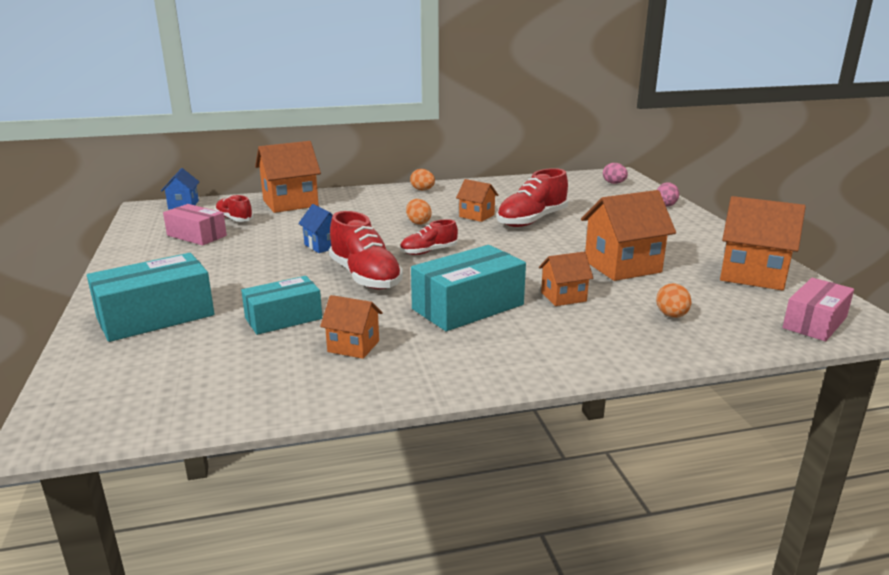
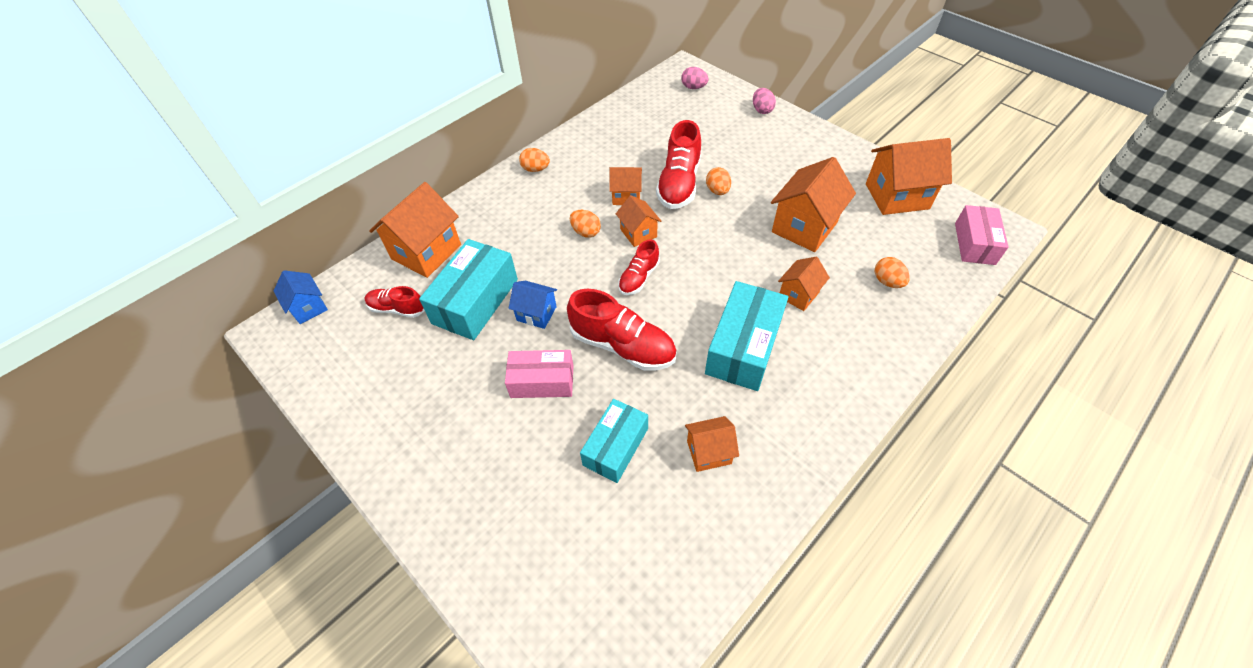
camera: 30 degrees left, 30 degrees up
(155, 316) = (499, 510): turquoise box -> turquoise box (475, 301)
(197, 235) = (389, 358): pink box -> pink box (542, 381)
(460, 233) = (638, 233): none -> orange house
(562, 231) = (717, 191): none -> orange egg

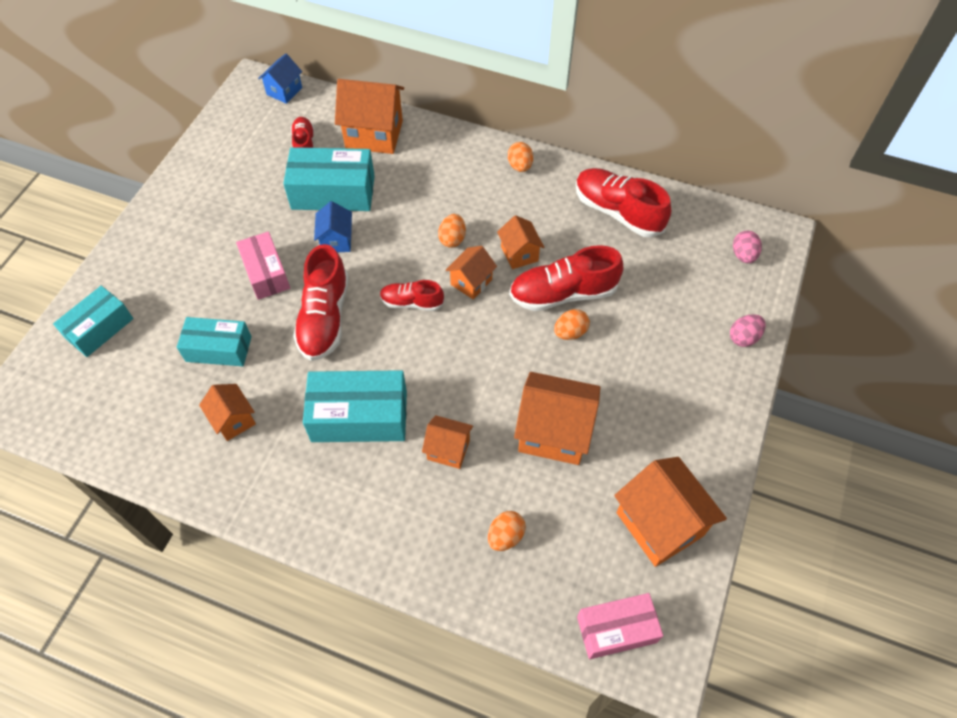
camera: 65 degrees right, 5 degrees up
(526, 569) = (99, 328): none -> turquoise box
(618, 132) = (618, 212): none -> red shoe

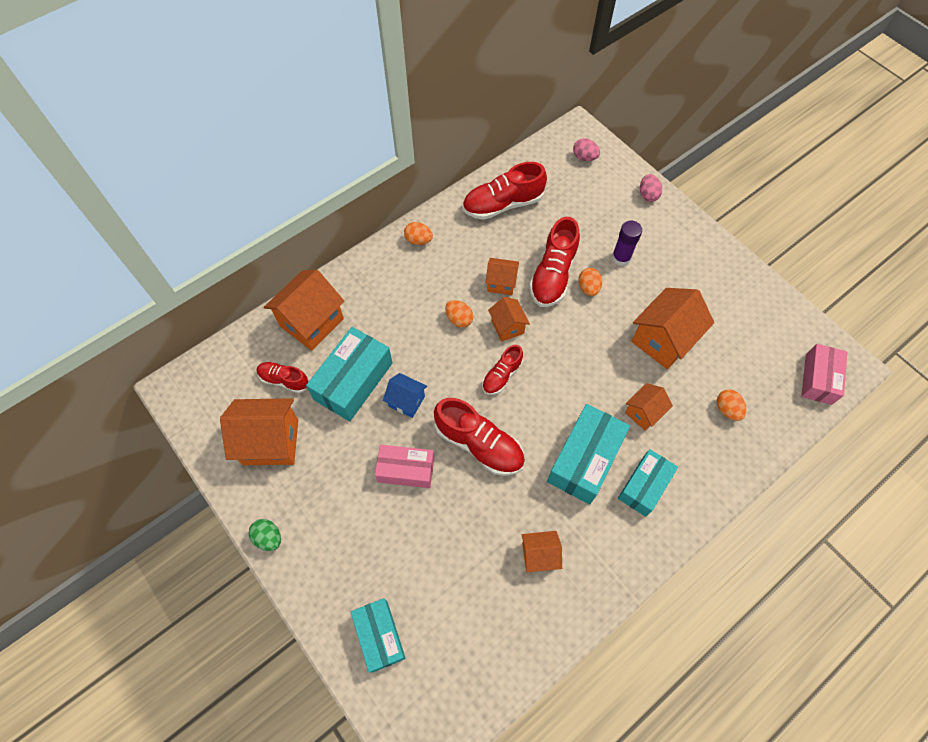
camera: 60 degrees left, 5 degrees up
(153, 209) = (268, 537): none -> green egg
(218, 349) = (462, 540): turquoise box -> turquoise box (644, 486)
(284, 91) = (206, 368): blue house -> none
(633, 347) = (621, 258): none -> purple glue stick
(659, 524) = (758, 316): orange house -> orange house (271, 442)

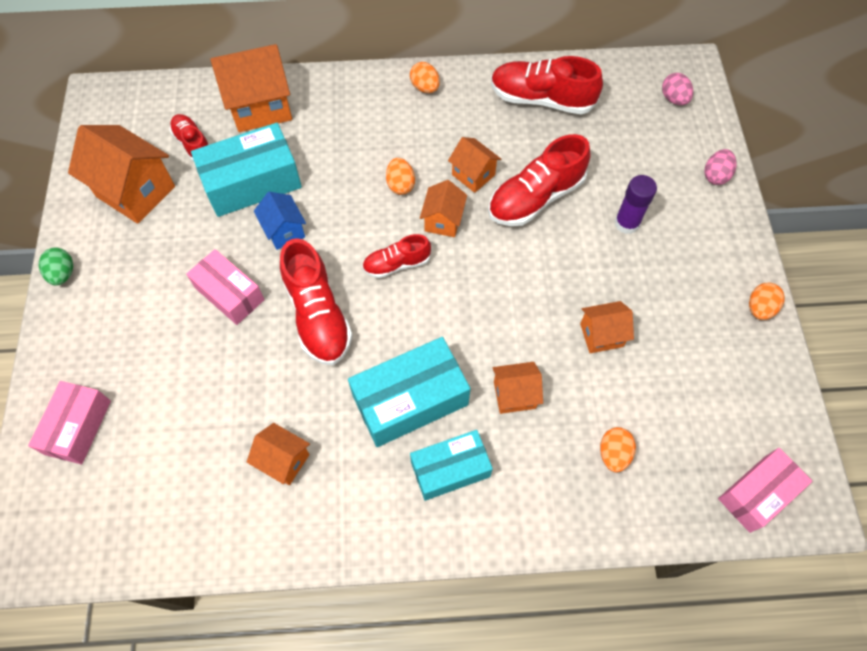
camera: 35 degrees right, 0 degrees up
(379, 636) = (78, 427): turquoise box -> pink box
(588, 288) = (563, 233): orange egg -> orange egg (759, 308)
(663, 340) = (601, 335): orange house -> orange house, size x0.56

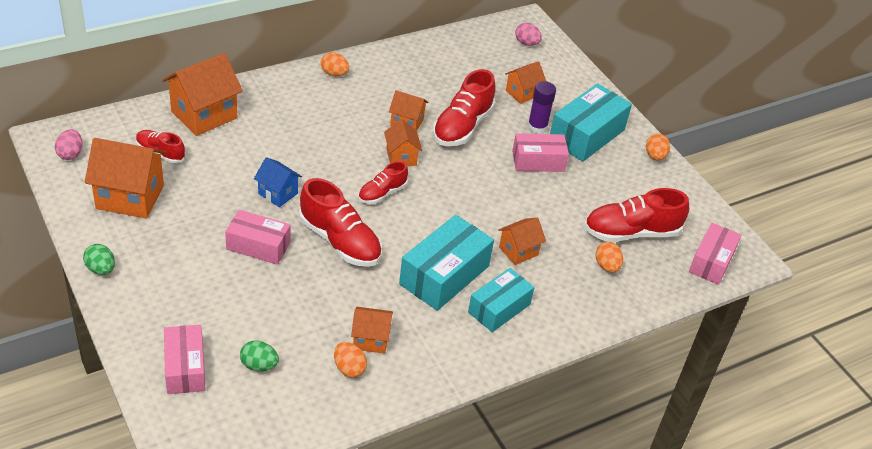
camera: 30 degrees left, 20 degrees down
(151, 451) = (259, 365): none -> green egg
(252, 182) = (229, 167): turquoise box -> turquoise box (586, 135)
(400, 185) = (354, 141): orange egg -> orange egg (349, 368)
(541, 99) = (430, 63): red shoe -> red shoe (631, 232)
(601, 335) = (558, 199): orange house -> orange house (522, 93)
(603, 273) = (538, 161): none -> pink box
(715, 175) = (582, 84): pink egg -> pink egg (70, 154)

